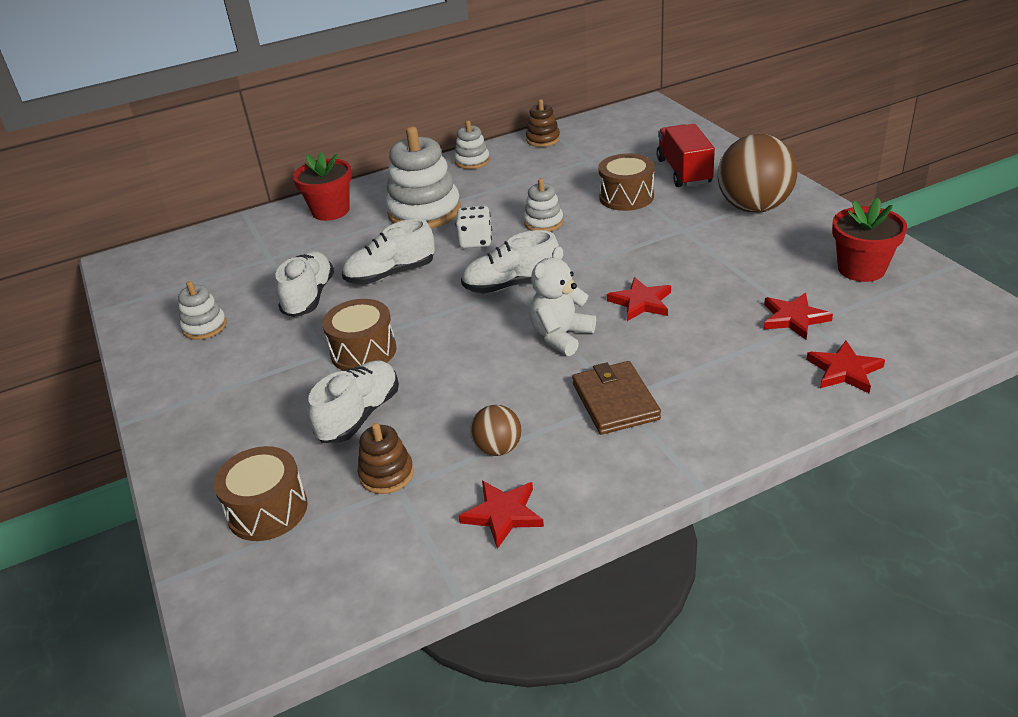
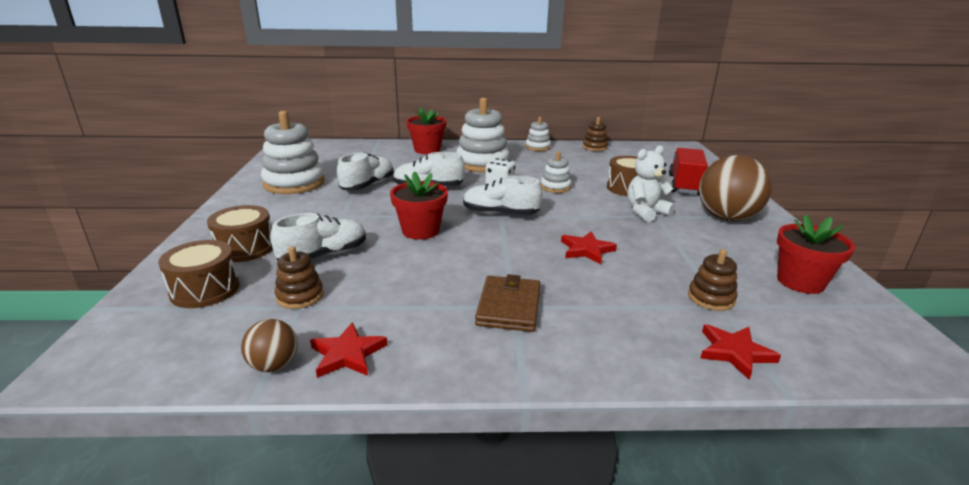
camera: 20 degrees right, 10 degrees down
(204, 327) = (294, 183): white stacking toy -> white stacking toy, size x1.94
(363, 351) = (367, 221): brown drum -> brown drum (245, 248)
(440, 341) = (420, 231): none -> red flower pot
(498, 448) = (391, 307): brown ball -> brown ball (274, 365)
(561, 336) = (506, 252): white teddy bear -> white teddy bear (645, 212)
(794, 318) = (711, 298): red star -> brown stacking toy

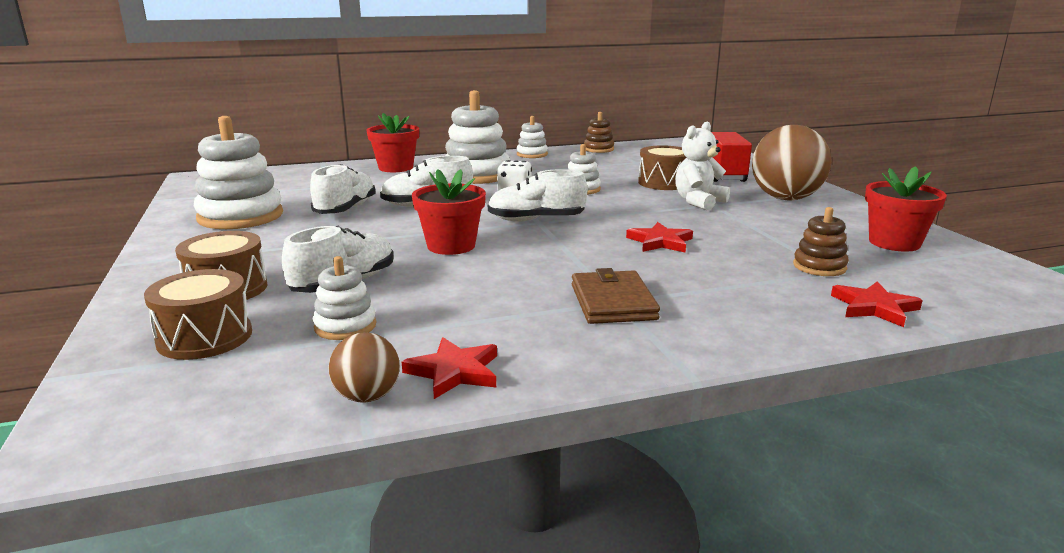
camera: 15 degrees left, 5 degrees down
(300, 296) = (345, 326): brown stacking toy -> white stacking toy

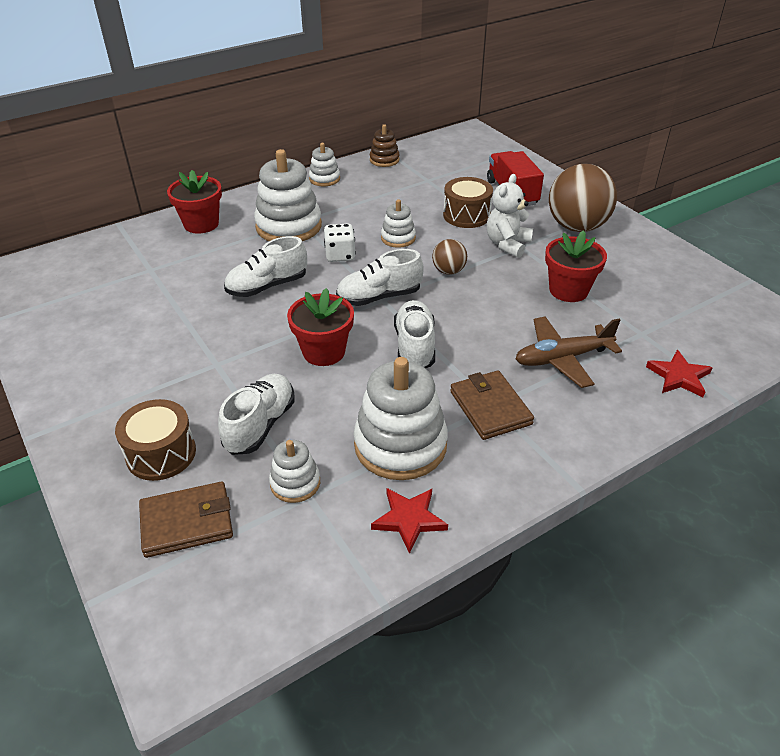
camera: 15 degrees left, 20 degrees up
(205, 337) = (187, 522): brown drum -> brown wallet
(240, 216) = (97, 338): white stacking toy -> white stacking toy (400, 445)
(345, 209) = (194, 308): white shoe -> white shoe (415, 346)
(367, 396) = (359, 562): brown ball -> brown ball (449, 271)
(660, 242) = (496, 314): red star -> none
(723, 278) = (562, 358): none -> brown plane
(819, 267) = (628, 329): brown stacking toy -> none
(894, 243) = (675, 284): red flower pot -> red flower pot (568, 290)

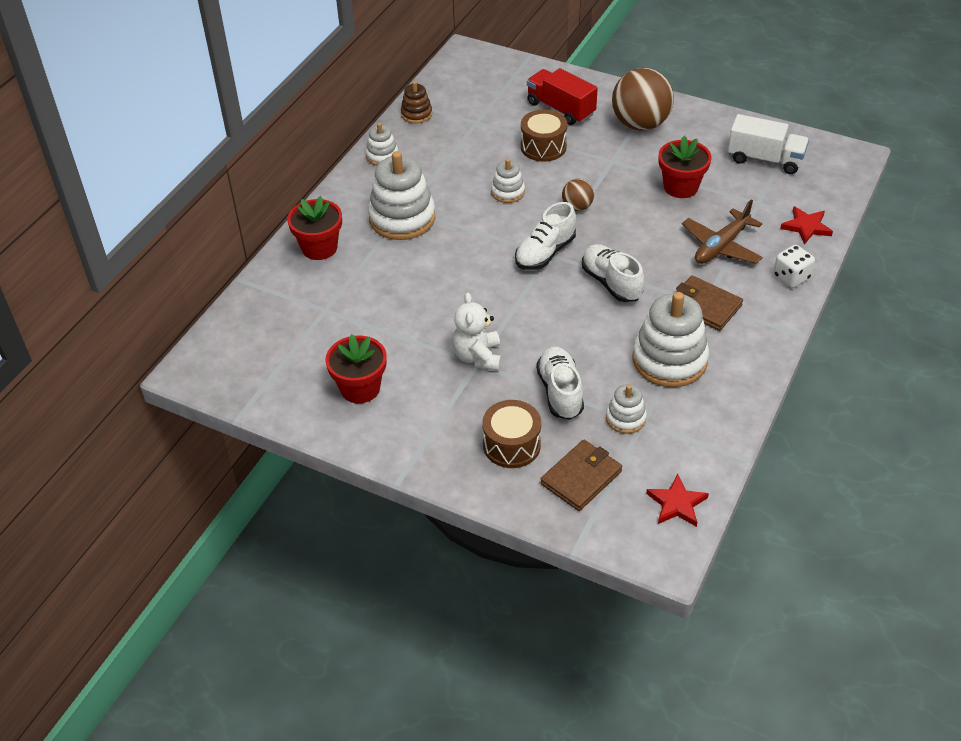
camera: 30 degrees left, 5 degrees up
(267, 286) = (445, 282): white shoe -> none
(324, 352) = (548, 317): red flower pot -> red flower pot (360, 388)
(340, 255) = (476, 228): white dice -> white dice (791, 277)
(409, 519) = (720, 405): red star -> red star (677, 504)
(507, 244) = (601, 163): white teddy bear -> white teddy bear (477, 357)
(684, 297) = (765, 159): none -> white truck

